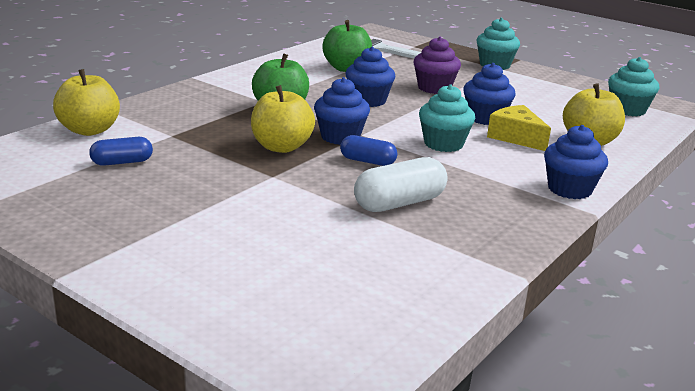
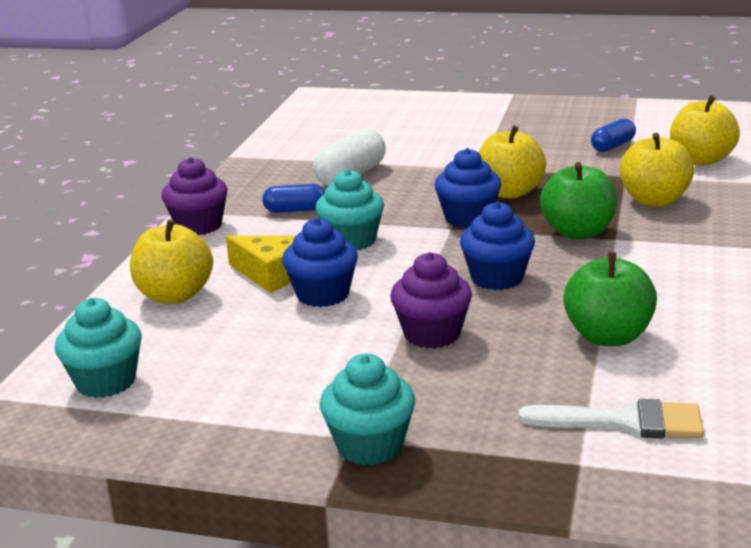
camera: 160 degrees right, 0 degrees up
(192, 113) = (654, 200): none -> yellow apple
(367, 161) = (412, 201): blue capsule -> blue capsule (295, 210)
(569, 189) = (199, 226): blue cupcake -> purple cupcake

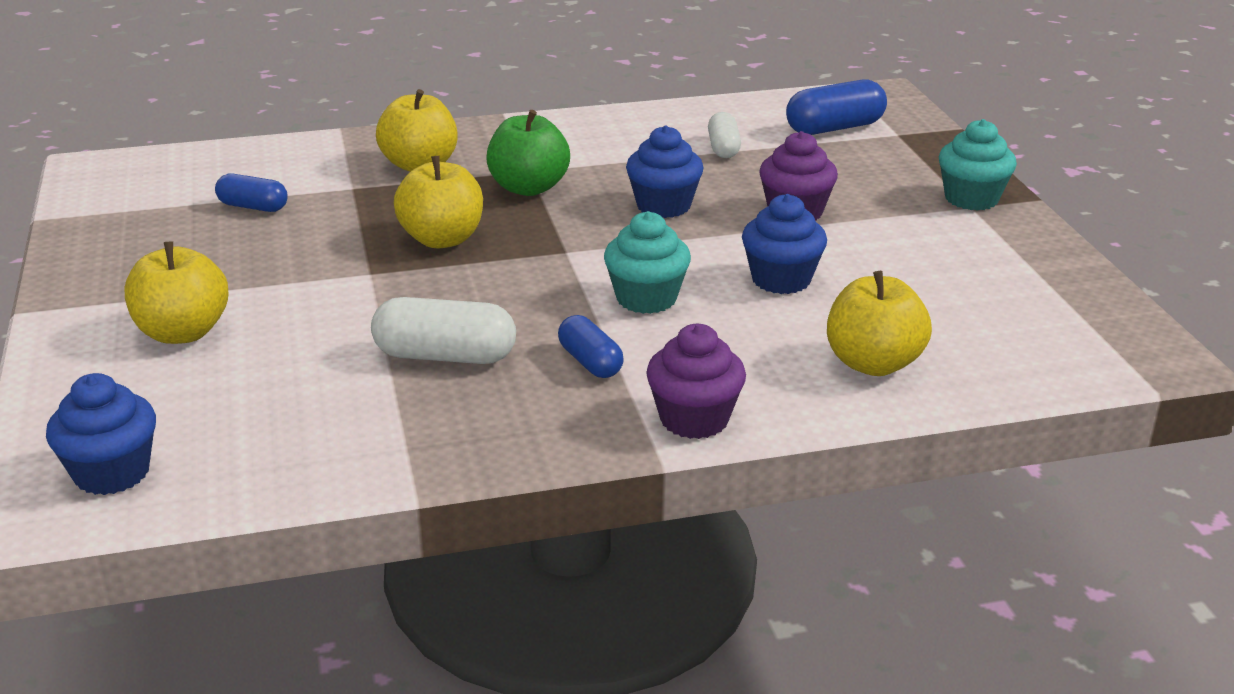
camera: 120 degrees left, 5 degrees up
(106, 382) = (1052, 336): turquoise cupcake -> none
(271, 274) = (769, 322): yellow cheese -> none
(468, 218) = (533, 247): blue cupcake -> blue cupcake (112, 473)
(608, 336) = (723, 148): green apple -> white capsule
(624, 422) = (834, 128): white brush -> blue capsule
(701, 160) = (284, 157): yellow apple -> yellow apple (182, 332)

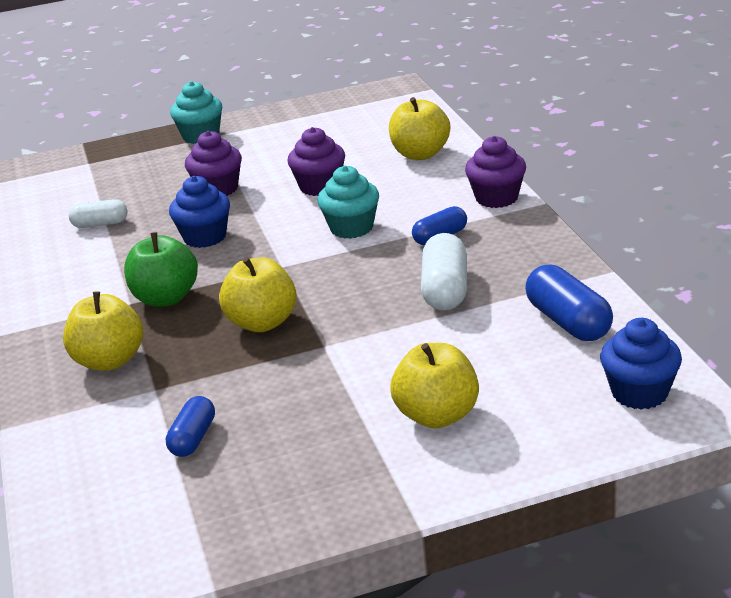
camera: 90 degrees left, 0 degrees up
(781, 279) = (320, 186): blue cupcake -> purple cupcake
(834, 128) = (71, 185): blue capsule -> blue capsule (568, 322)

